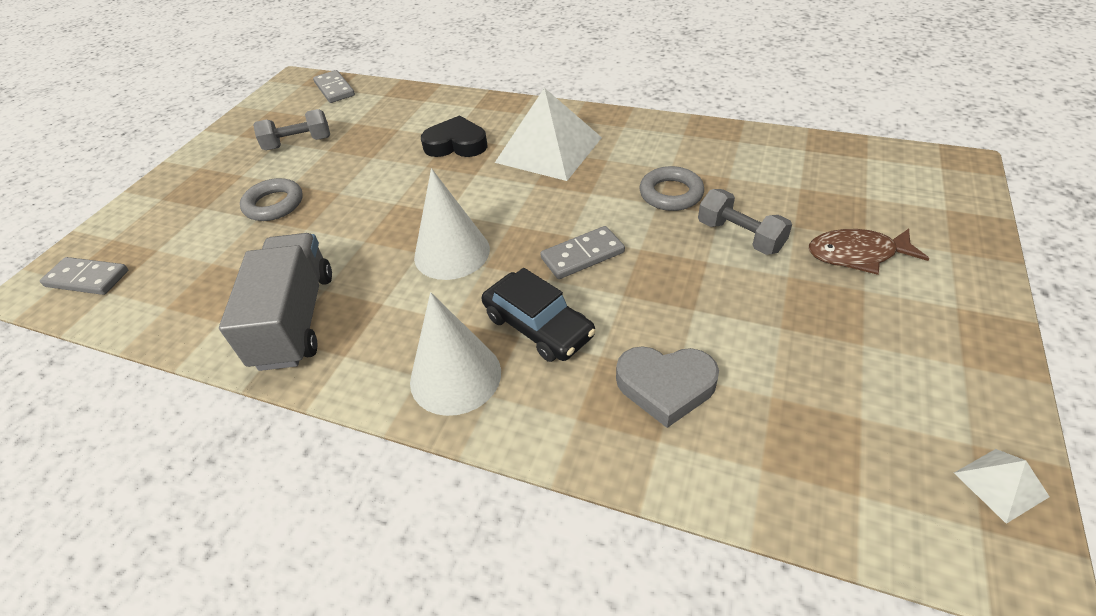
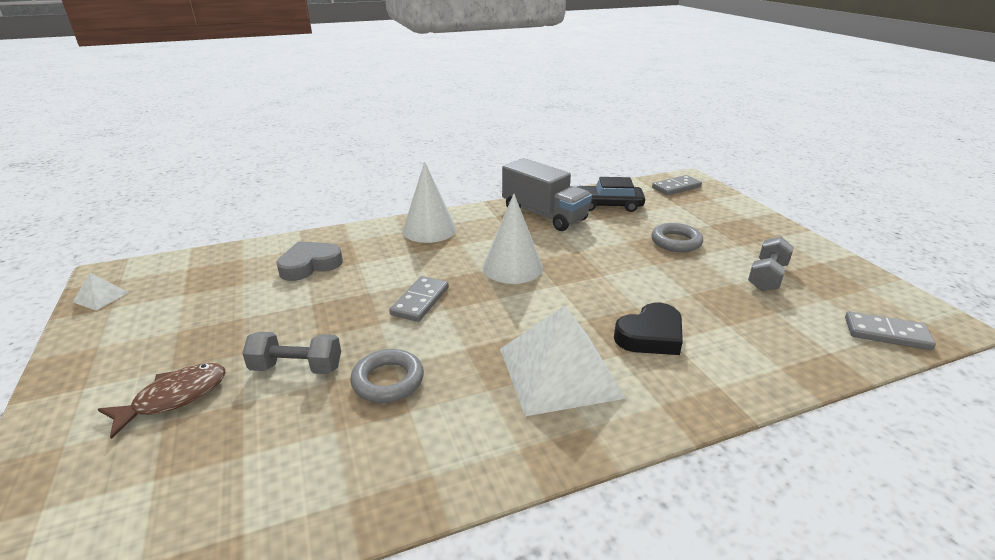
camera: 135 degrees right, 15 degrees down
(538, 326) = (408, 259): black car -> black car (608, 205)

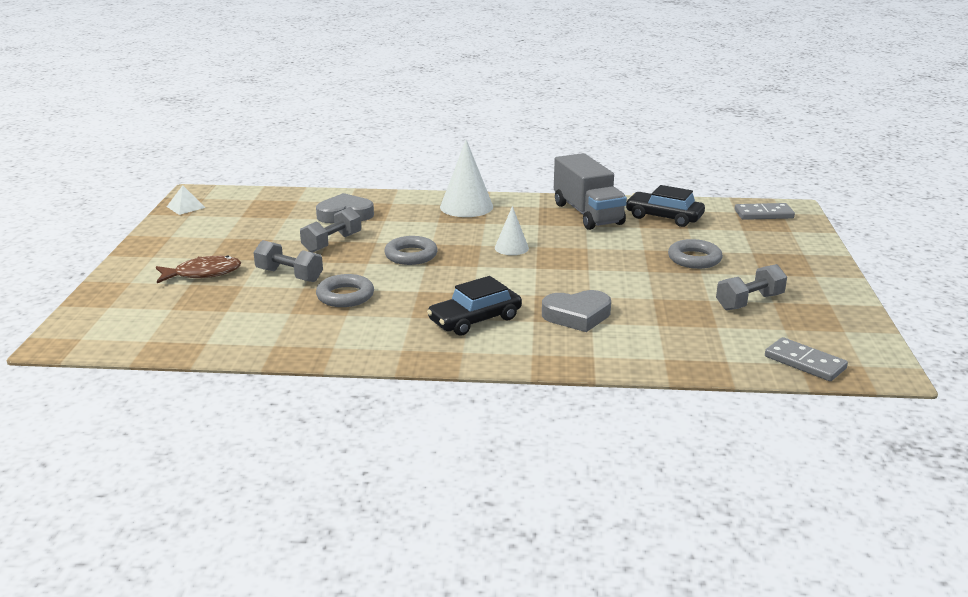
camera: 25 degrees right, 5 degrees down
(319, 306) = (332, 243): none -> grey dumbbell
(420, 301) = (411, 255): grey domino -> grey ring
(512, 267) = (511, 248): white cone -> white cone, size x0.58
(559, 372) = (475, 319): white pyramid -> black car
(650, 336) = (577, 316): black heart -> grey heart

